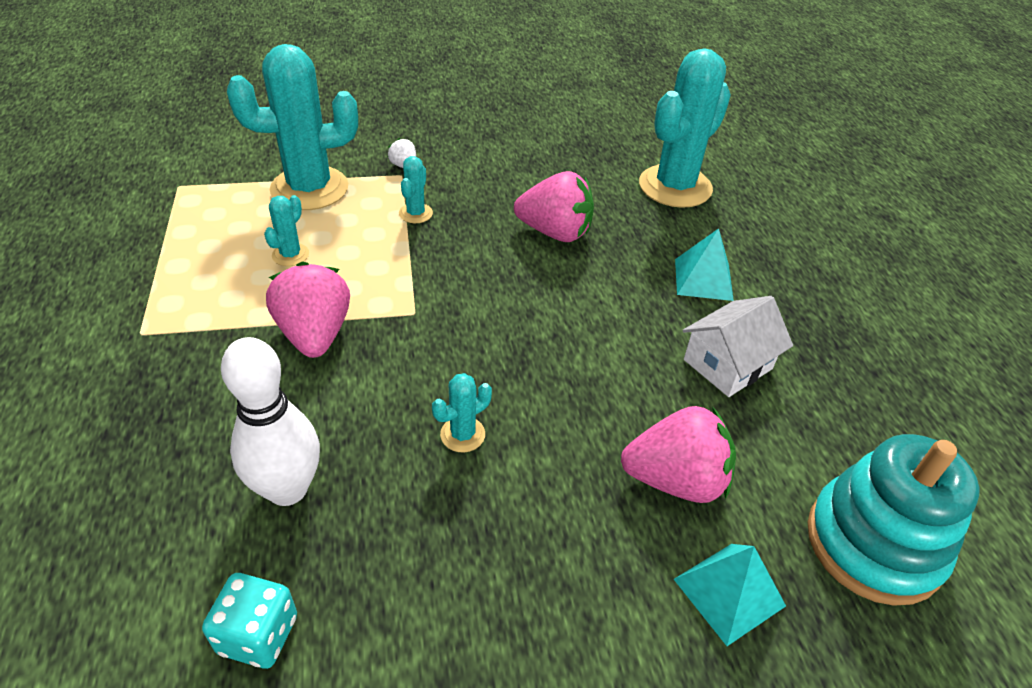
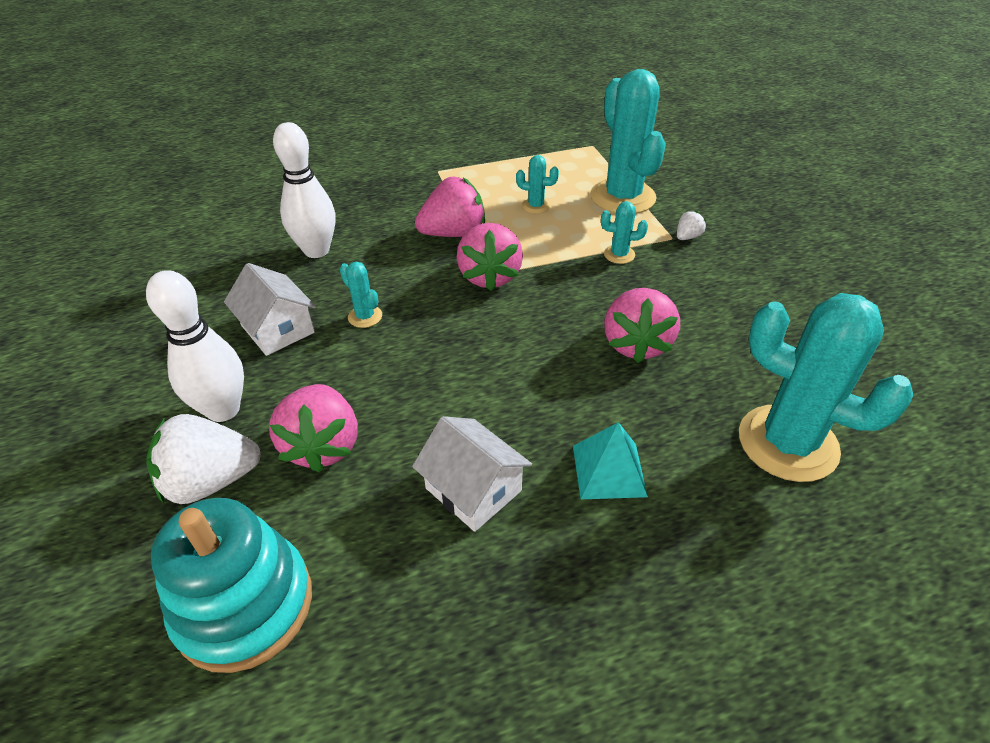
camera: 85 degrees right, 0 degrees up
(258, 634) = (220, 261): turquoise dice -> none
(419, 313) = (489, 276): none -> pink strawberry
(464, 534) = (278, 329): none -> white house
(614, 590) = (223, 409): none -> white bowling pin
(729, 592) = (211, 481): turquoise pyramid -> white strawberry

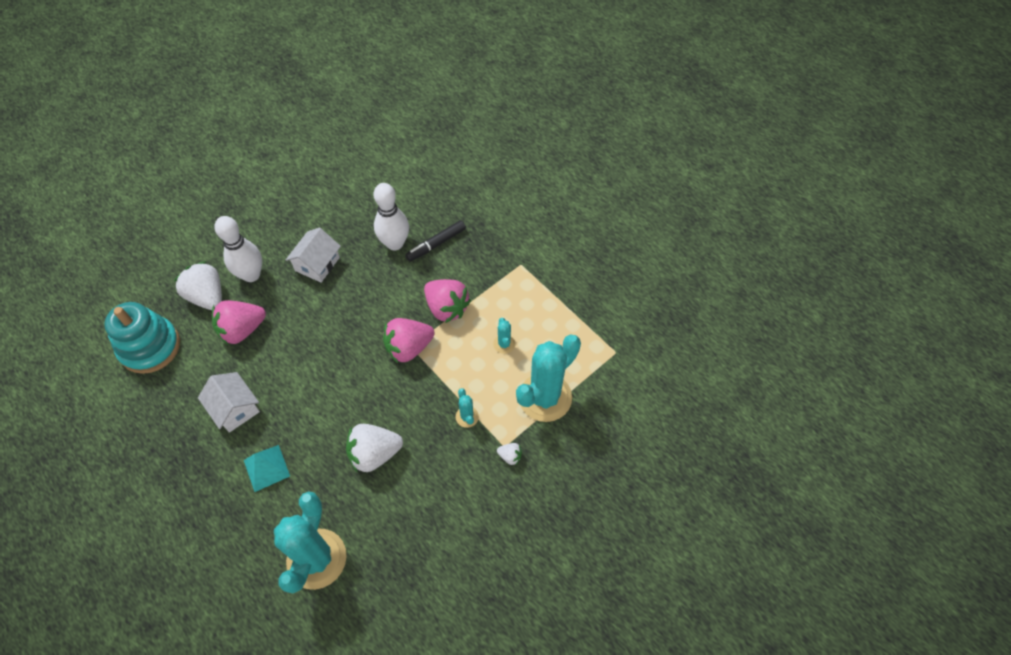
camera: 65 degrees right, 15 degrees up
(351, 219) = (436, 244): none -> black marker
(365, 316) = (344, 299): turquoise cactus -> none
(473, 489) = (235, 408): white house -> white house turned 60 degrees counterclockwise
(636, 344) = (374, 454): pink strawberry -> white strawberry

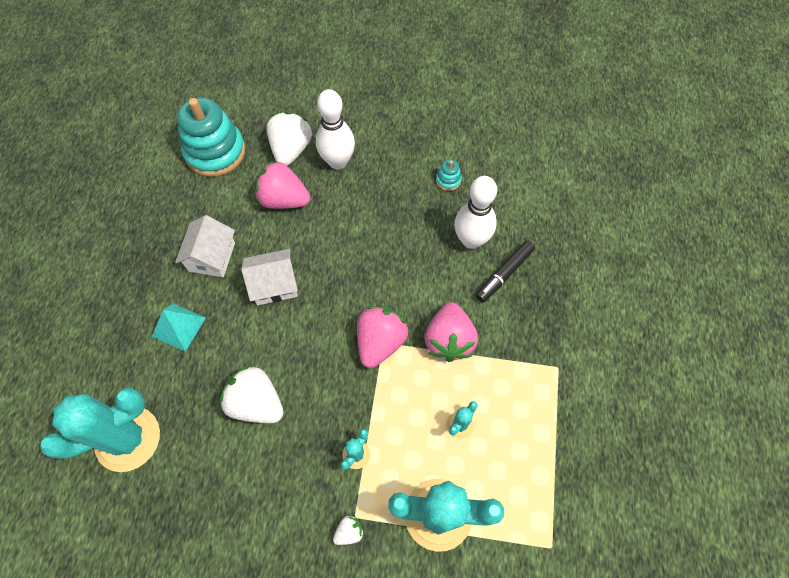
camera: 50 degrees right, 5 degrees up
(317, 264) = (393, 199): white house -> white house (274, 284)
(339, 222) = (448, 180): none -> turquoise stacking toy
(408, 348) = (380, 342): pink strawberry -> pink strawberry turned 90 degrees clockwise
(436, 244) = (504, 274): black marker -> black marker turned 60 degrees counterclockwise
(510, 456) = (349, 532): white strawberry -> white strawberry turned 105 degrees counterclockwise

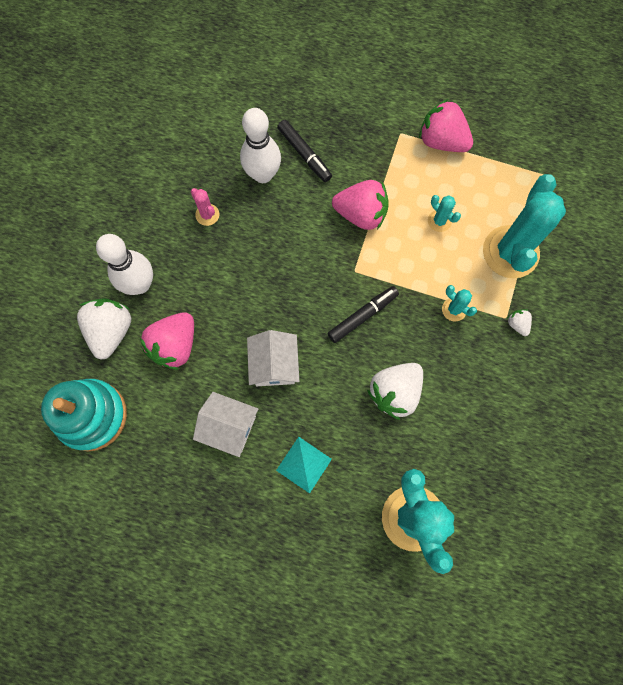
camera: 80 degrees left, 10 degrees up
(291, 150) = (111, 331): white strawberry -> white strawberry turned 75 degrees clockwise
(335, 358) = (363, 316): none -> black marker
(380, 342) = (353, 273): pink strawberry -> pink strawberry (442, 141)
(417, 200) = (207, 215): none -> pink cactus
(448, 180) = (190, 181): turquoise stacking toy -> none

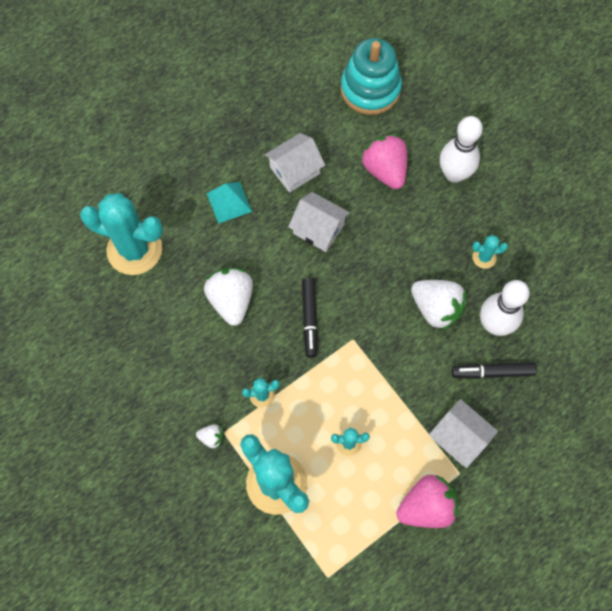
camera: 125 degrees right, 5 degrees down
(111, 331) = (428, 134): white strawberry -> white strawberry (436, 308)
(207, 215) = (484, 257): pink cactus -> turquoise cactus
(361, 214) = (401, 380): pink strawberry -> none
(374, 148) = (459, 437): none -> white house

